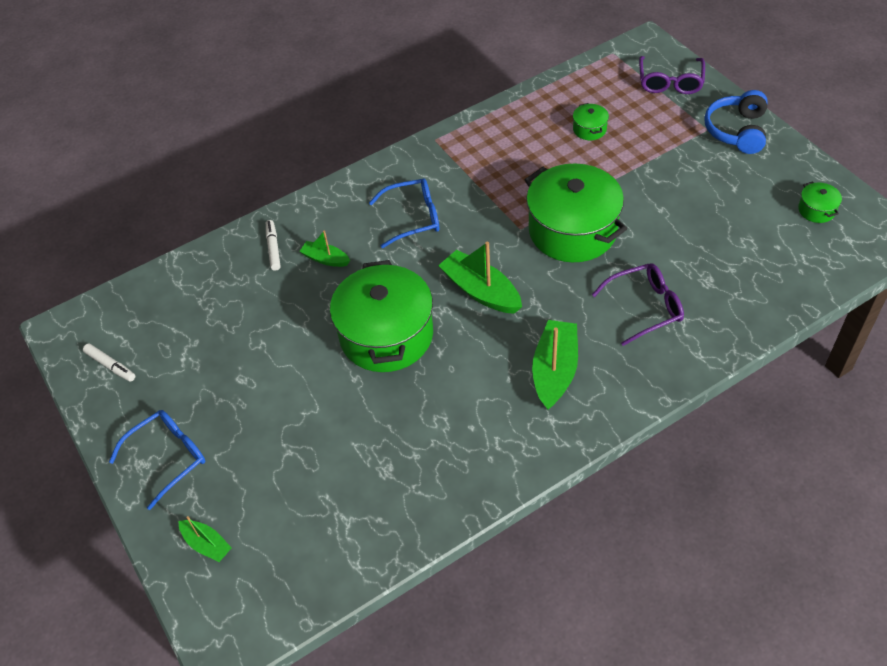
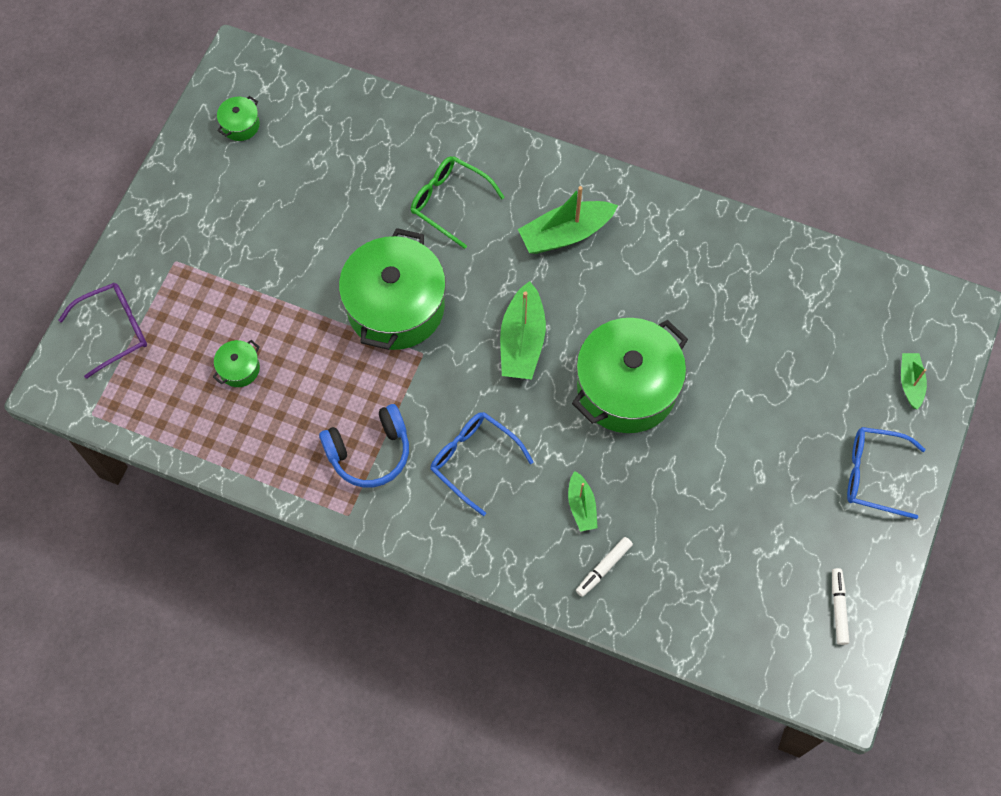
camera: 130 degrees left, 15 degrees up
(645, 307) = (449, 202): purple glasses -> green glasses
(737, 131) = (162, 234): blue headphones -> blue headphones (369, 452)

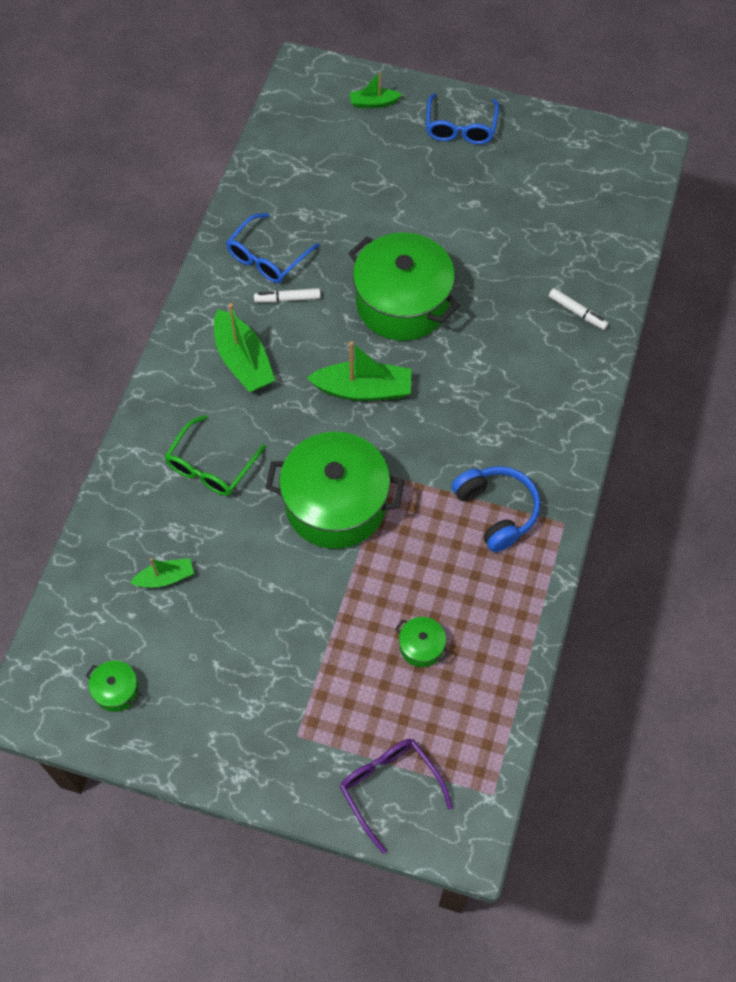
camera: 95 degrees left, 5 degrees down
(474, 460) = (491, 420): blue glasses -> blue glasses (267, 257)
(581, 506) = (522, 332): green boat -> green boat (165, 578)
(838, 608) = (579, 151): white marker -> white marker (287, 299)

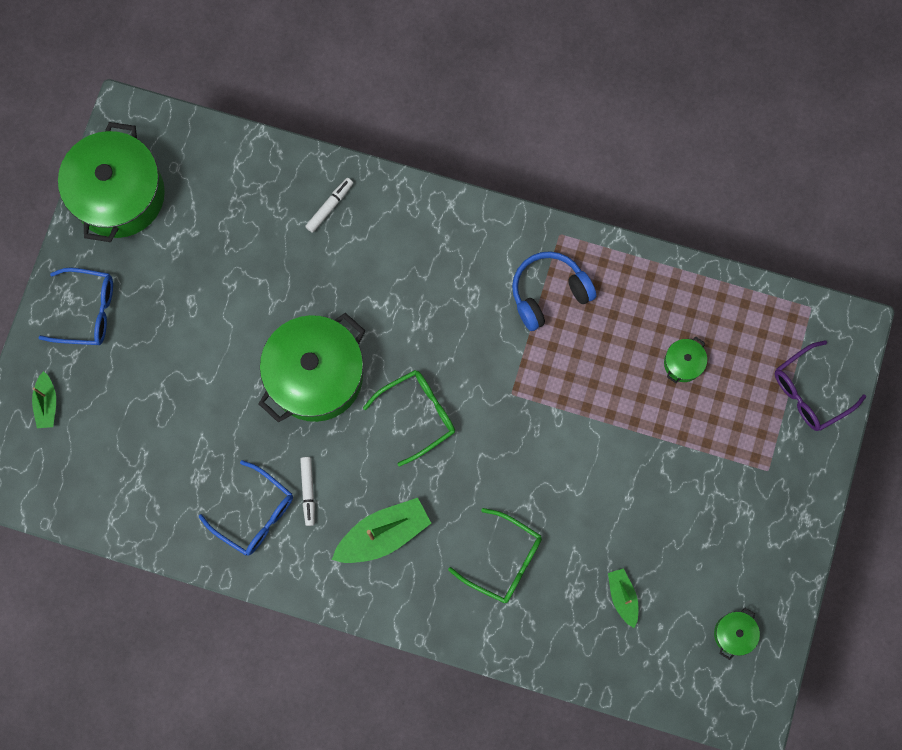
camera: 90 degrees left, 15 degrees up
(336, 504) = (543, 440): green pot -> green pot (119, 194)
(363, 389) = (417, 414): green boat -> green glasses

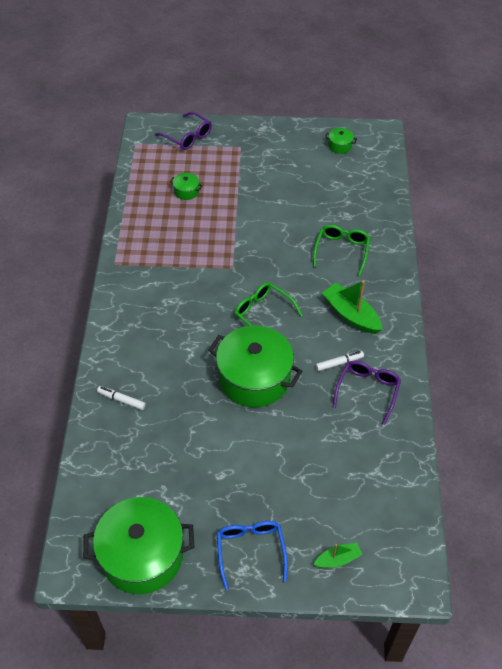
camera: 105 degrees left, 25 degrees down
(255, 514) = (367, 391): blue glasses -> purple glasses
(549, 293) = (157, 262): blue headphones -> none
(622, 597) = (340, 194): green boat -> none

